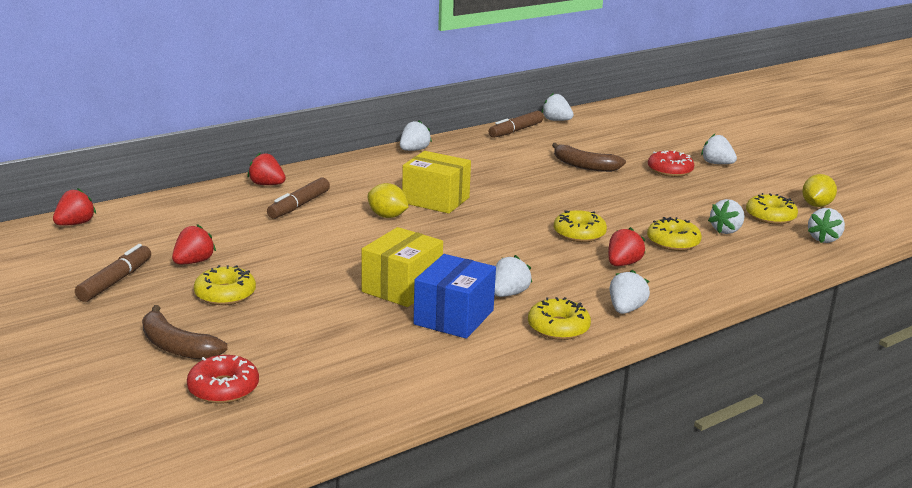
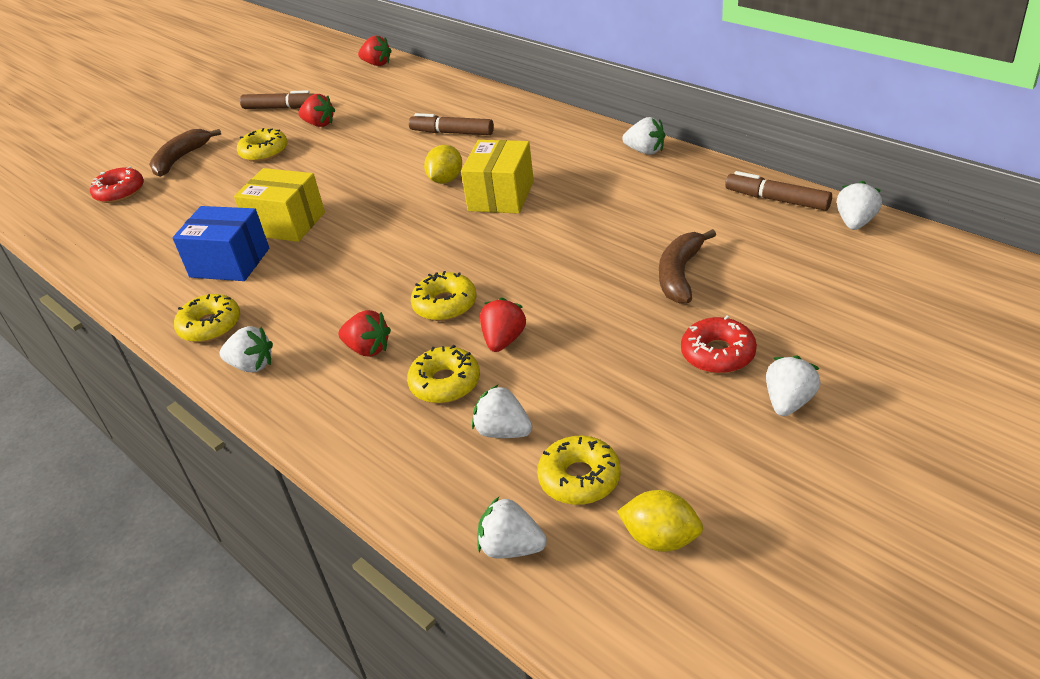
camera: 85 degrees right, 15 degrees up
(267, 184) = (495, 106): red strawberry -> red strawberry (504, 340)
(508, 294) = (281, 284): white strawberry -> none

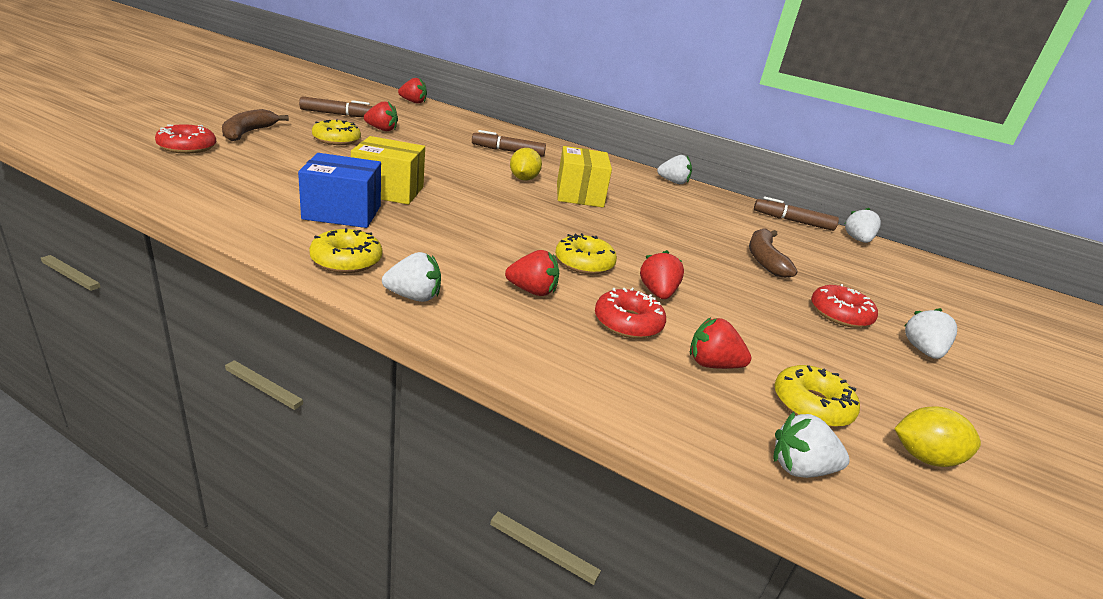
camera: 25 degrees left, 10 degrees down
(445, 383) = (628, 323): yellow donut -> red donut
(503, 431) = (712, 364): white strawberry -> red strawberry

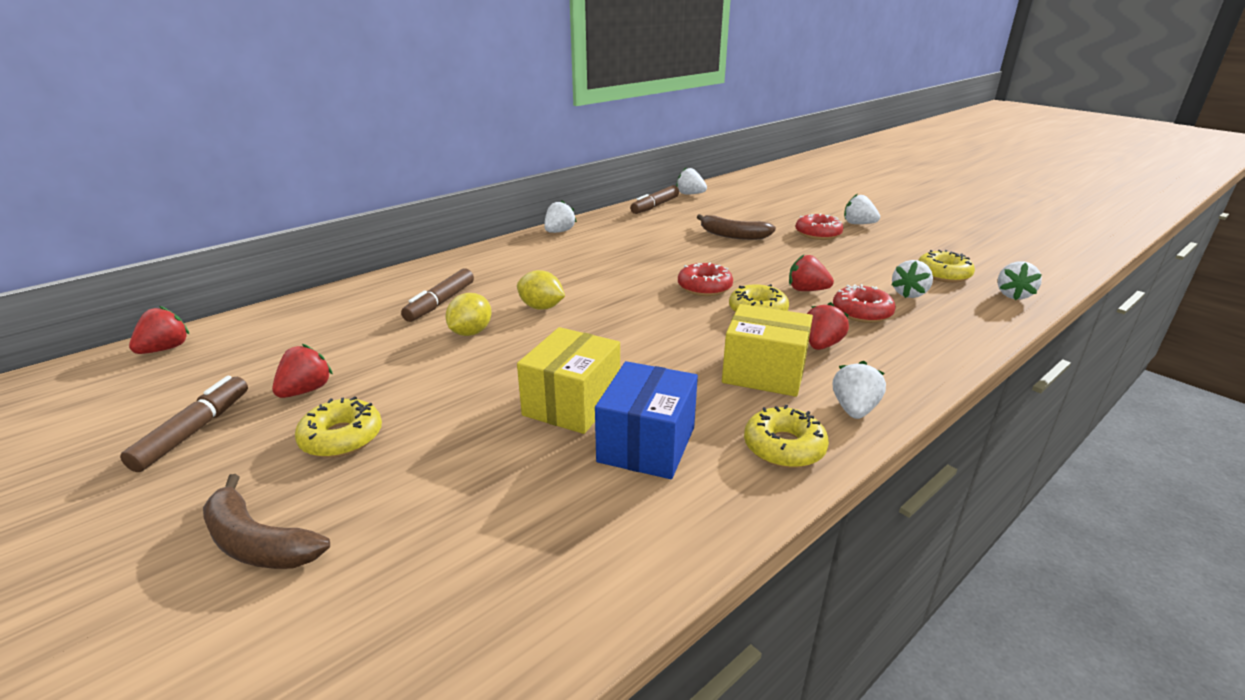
camera: 65 degrees left, 0 degrees up
(187, 147) = (319, 627): red donut -> red donut (704, 287)
(579, 195) = (591, 284): yellow box -> yellow box (764, 373)
(712, 364) = (909, 294): red strawberry -> white strawberry
(924, 457) = (979, 258): yellow lemon -> yellow lemon (471, 332)

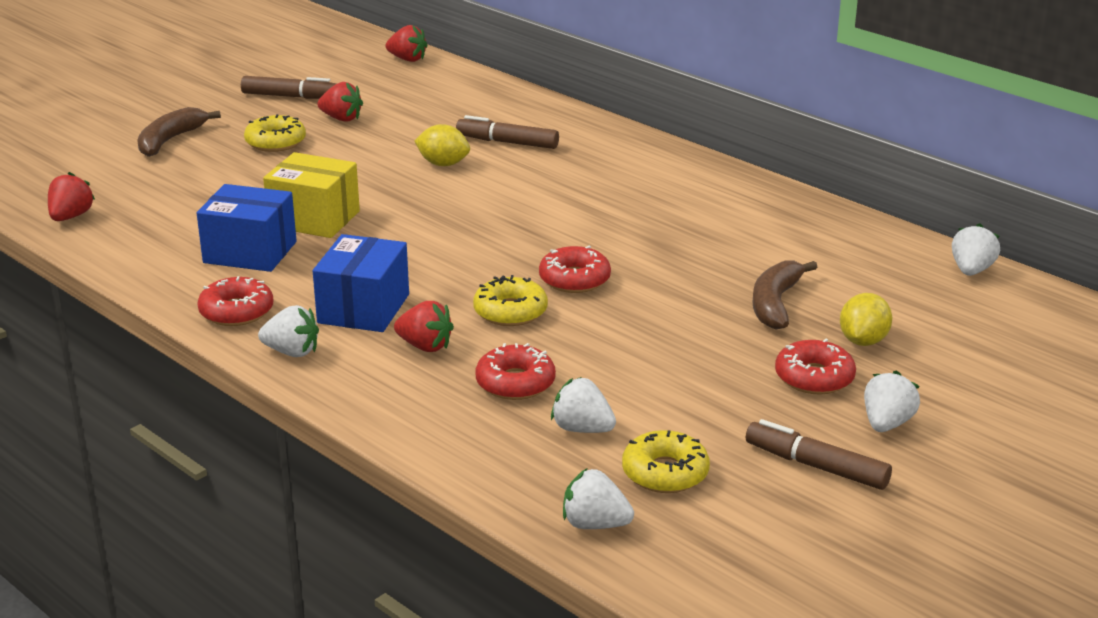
camera: 85 degrees right, 0 degrees up
(541, 307) = (503, 190): yellow lemon -> yellow lemon (863, 341)
(559, 232) = (738, 181): white strawberry -> none
(655, 206) = (886, 242): brown marker -> brown marker (816, 466)
(764, 373) = (363, 308): yellow box -> blue box
(784, 447) = (236, 311): yellow donut -> red donut
(806, 290) = (579, 349): red strawberry -> red strawberry (71, 217)

